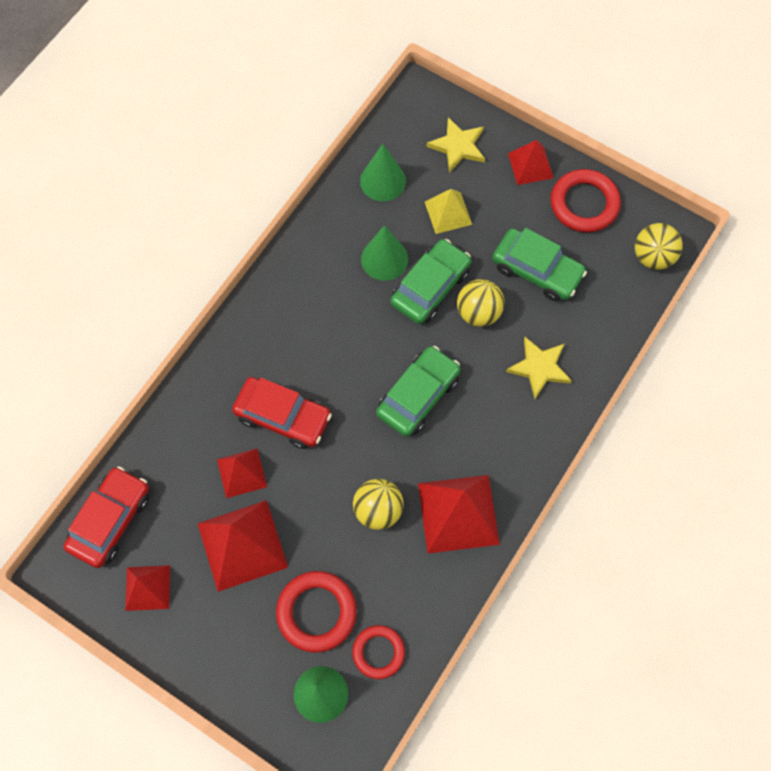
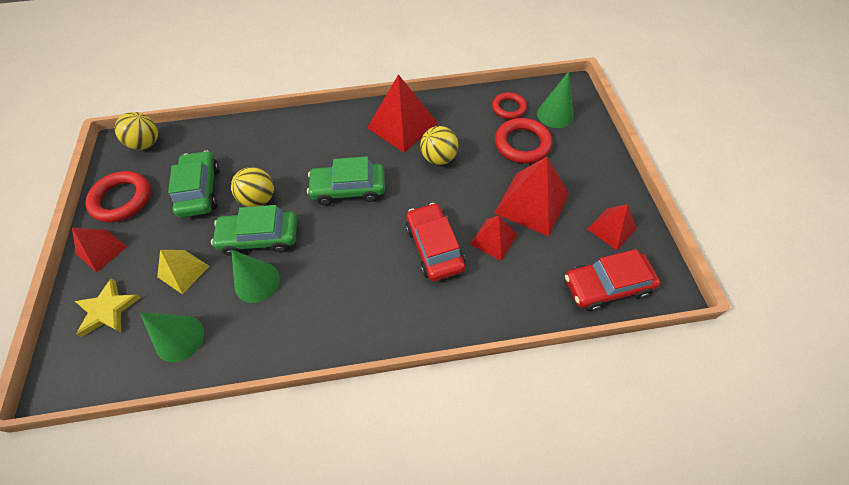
camera: 130 degrees left, 10 degrees down
(539, 368) = (275, 147): yellow star -> none

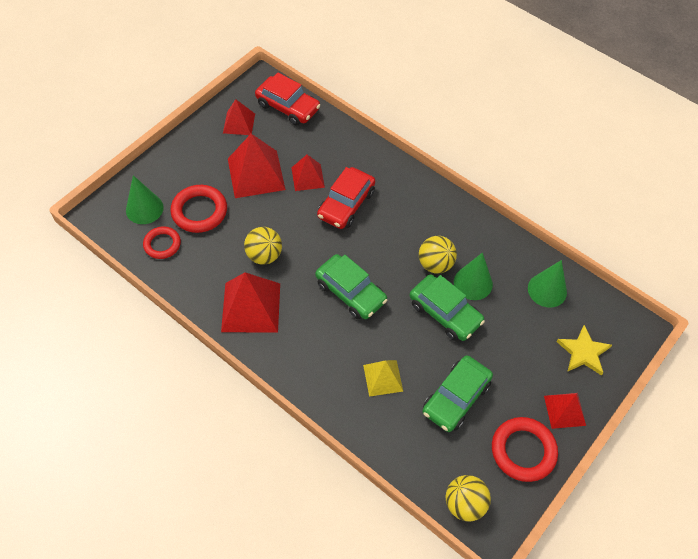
camera: 135 degrees left, 0 degrees up
(183, 271) = (515, 335): yellow pyramid -> yellow pyramid (383, 378)
(259, 199) = (419, 345): yellow ball -> yellow ball (435, 264)

